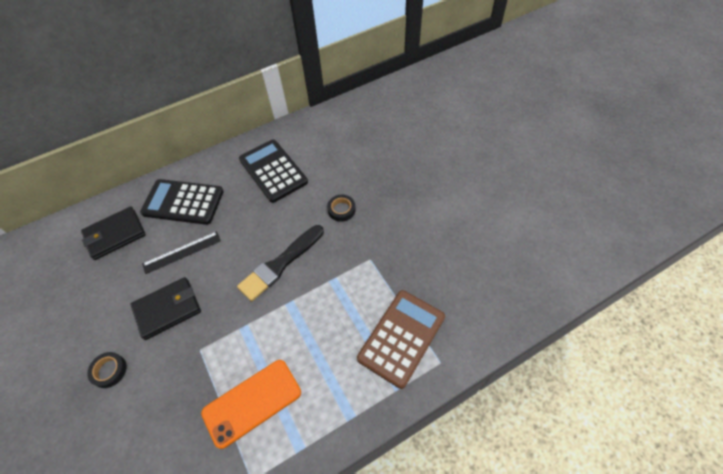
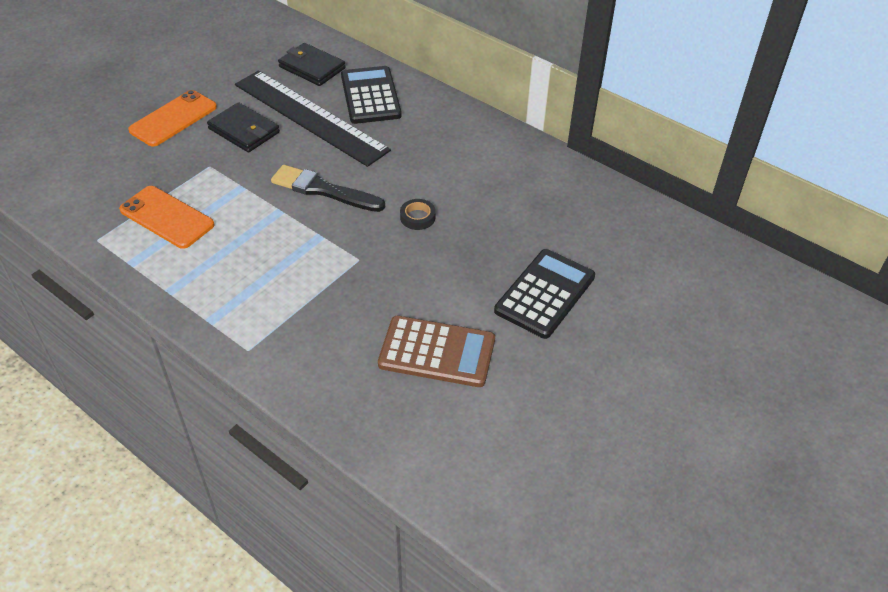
camera: 65 degrees right, 10 degrees down
(109, 371) = (173, 119): black tape -> orange phone
(182, 252) = (310, 117): black ruler -> black ruler, size x2.27
(273, 171) = (446, 146): black calculator -> black calculator (545, 294)
(401, 337) = (268, 310): brown calculator -> brown calculator (437, 352)

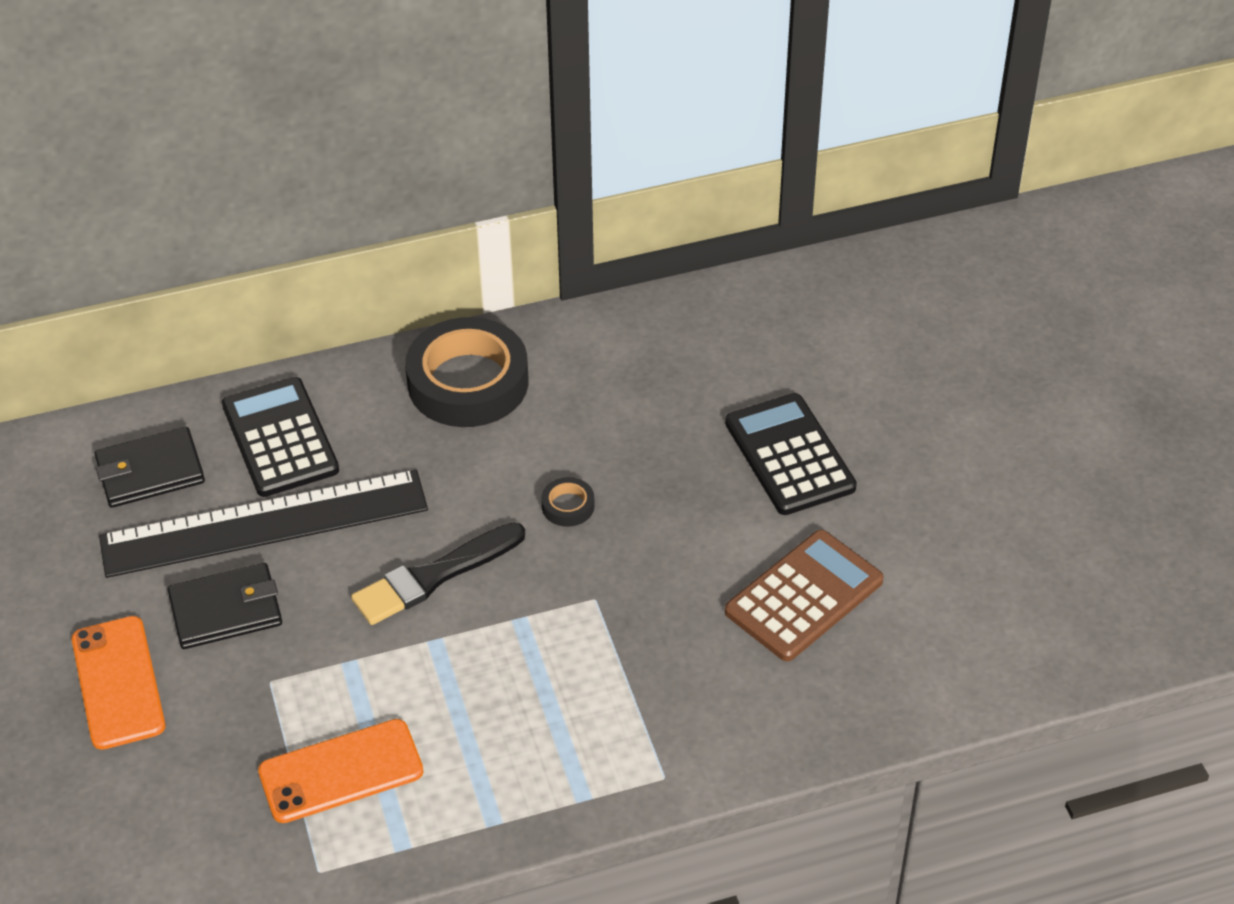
camera: 55 degrees left, 0 degrees up
(370, 96) = (280, 438): black calculator -> black calculator turned 45 degrees clockwise
(471, 140) = (468, 382): none -> black tape

